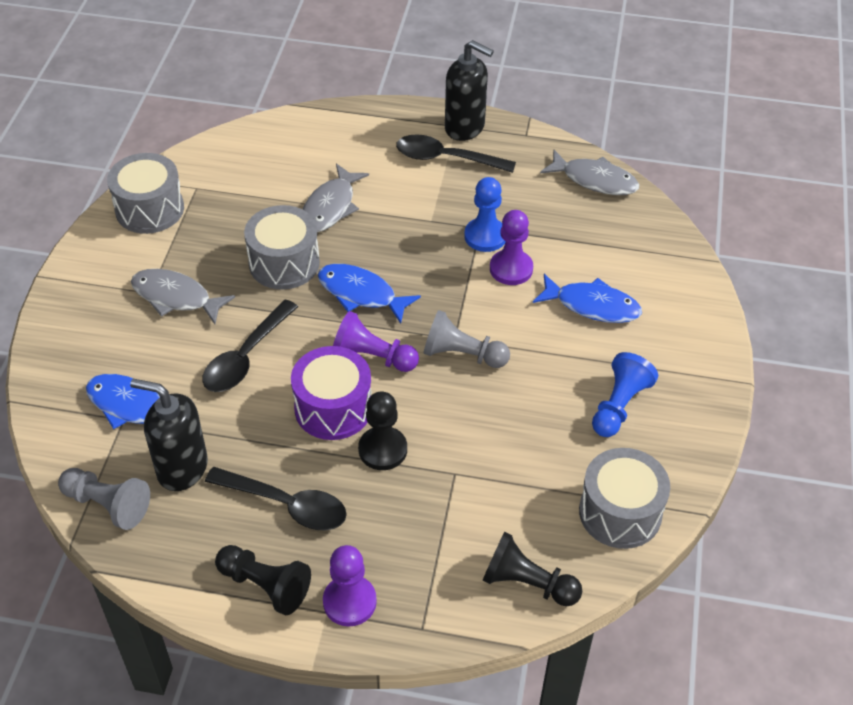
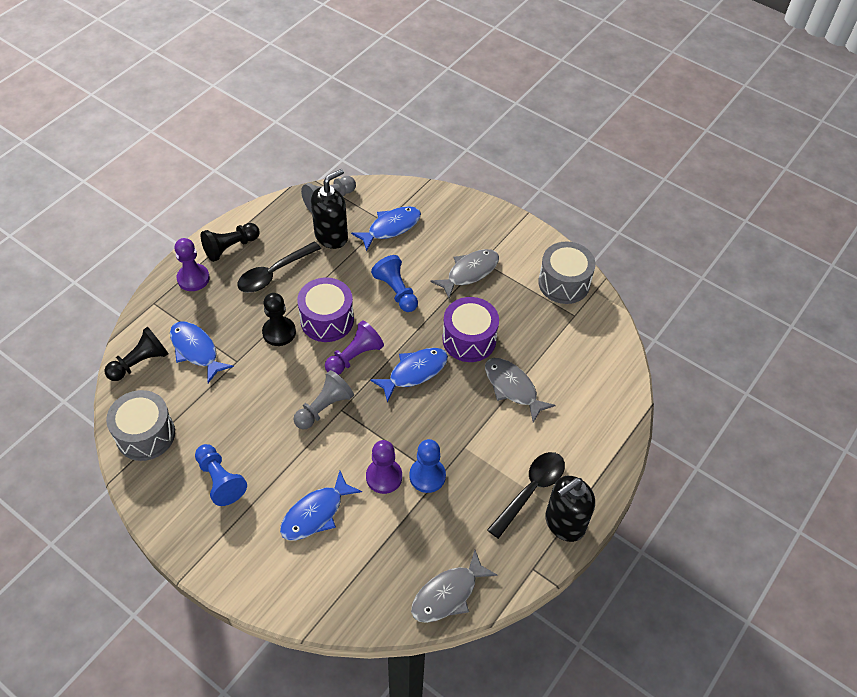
camera: 115 degrees right, 5 degrees up
(246, 357) = (396, 291): black spoon -> blue pawn
(284, 263) = (469, 339): grey drum -> purple drum
(467, 528) = (196, 350): none -> blue fish

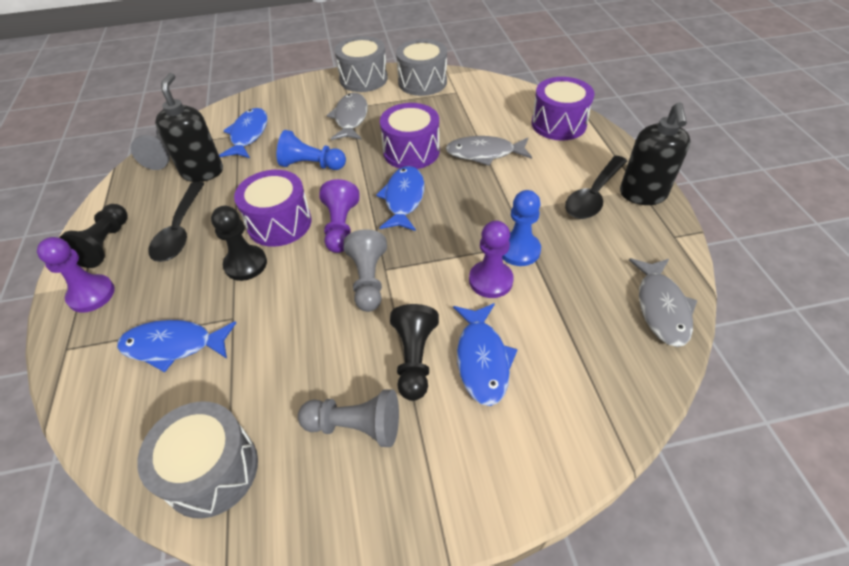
camera: 45 degrees left, 5 degrees down
(140, 362) = (115, 412): black pawn -> black pawn (414, 358)
(220, 480) = (355, 426): blue pawn -> grey pawn
(527, 241) = (363, 79): none -> grey drum
(531, 490) = (593, 195): black spoon -> black spoon turned 135 degrees counterclockwise
(602, 415) = (558, 124): none -> purple drum

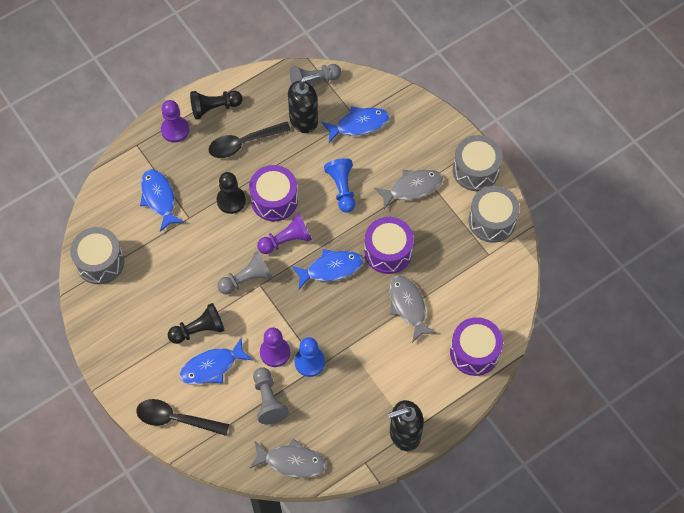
camera: 65 degrees right, 15 degrees up
(355, 426) = (147, 317): grey pawn -> grey pawn (268, 400)
(593, 195) = (388, 399): black spoon -> black spoon (176, 419)
(661, 308) = (292, 461): grey fish -> grey fish turned 150 degrees counterclockwise

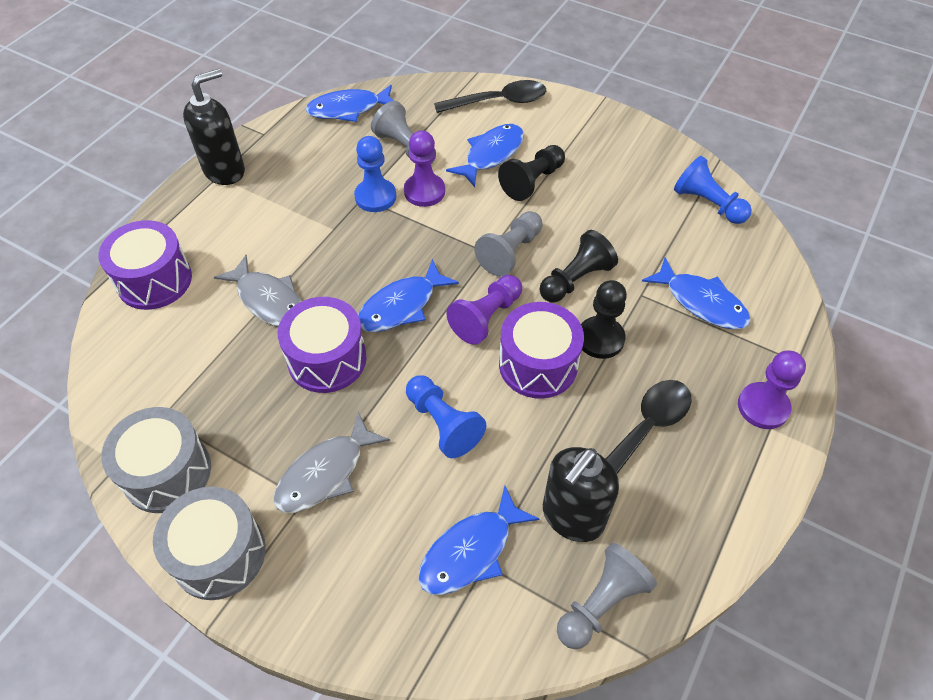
camera: 155 degrees right, 10 degrees down
(100, 262) = (707, 204): grey drum -> blue pawn
(214, 108) = (734, 471): black pawn -> black pawn (575, 279)
(292, 461) = (348, 109): grey fish -> blue fish

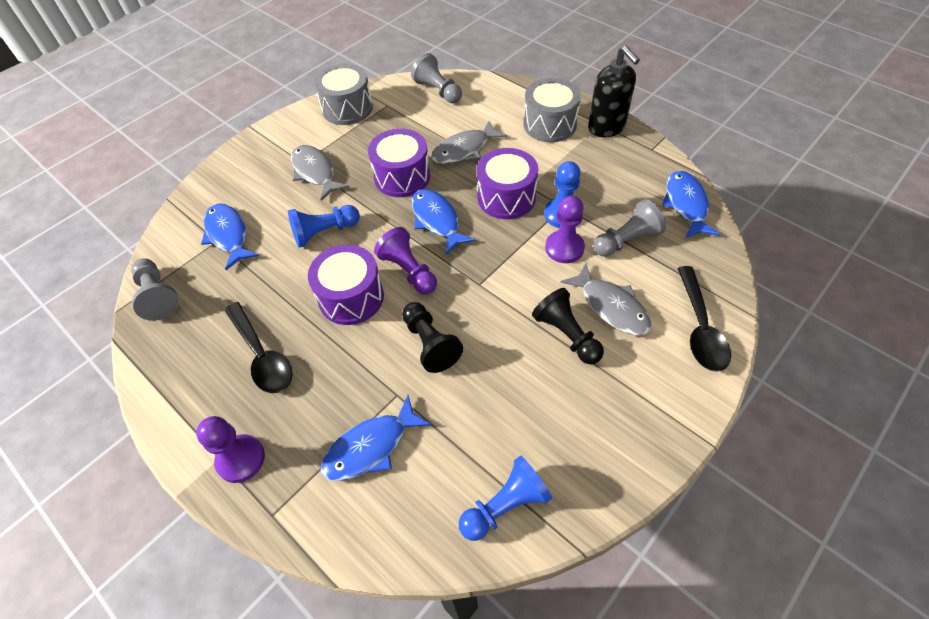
camera: 105 degrees right, 0 degrees up
(154, 280) = (498, 97): purple drum -> purple drum (506, 197)
(219, 554) = (287, 129): grey drum -> grey drum (549, 124)
(491, 154) = (611, 307): blue fish -> grey fish
(510, 252) = (475, 300): grey pawn -> grey pawn (438, 91)
(572, 516) = (221, 293): black soap dispenser -> none
(600, 339) = (359, 347): black pawn -> none

